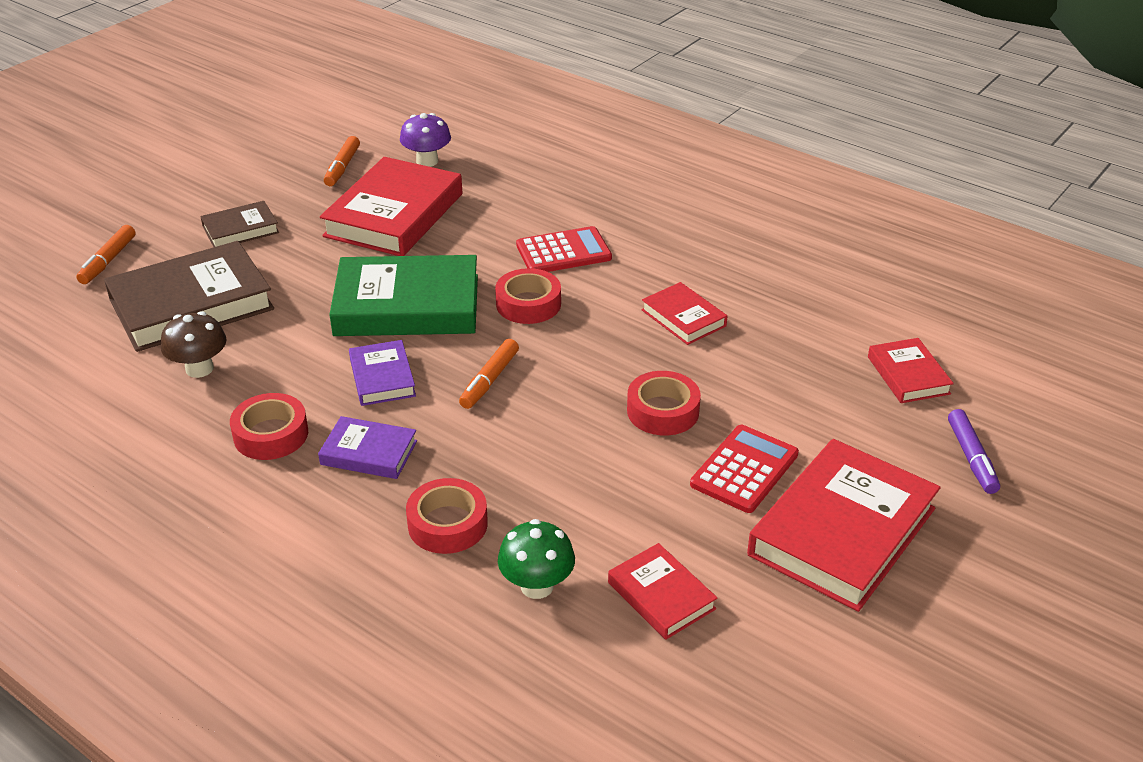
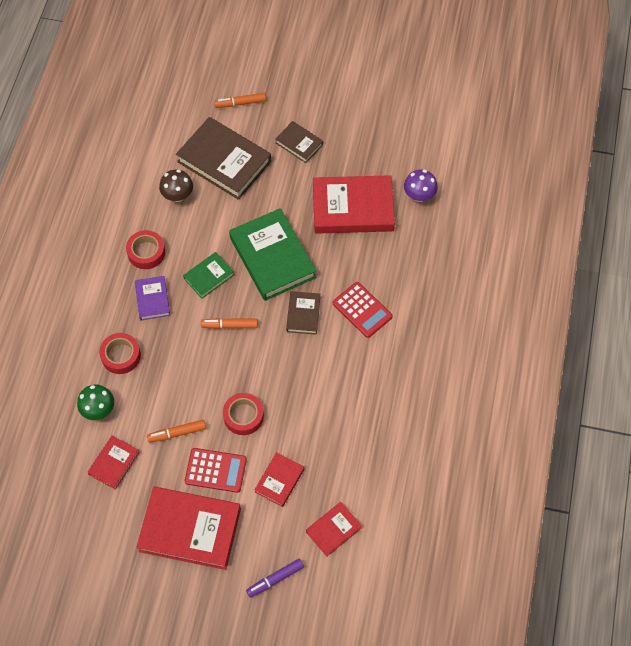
camera: 65 degrees right, 25 degrees up
(342, 167) = (387, 156): orange marker -> orange marker (177, 433)
(382, 377) = (209, 277): purple book -> green book
(528, 304) = (303, 314): red tape -> brown book
(683, 318) = (329, 396): red book -> red book (279, 480)

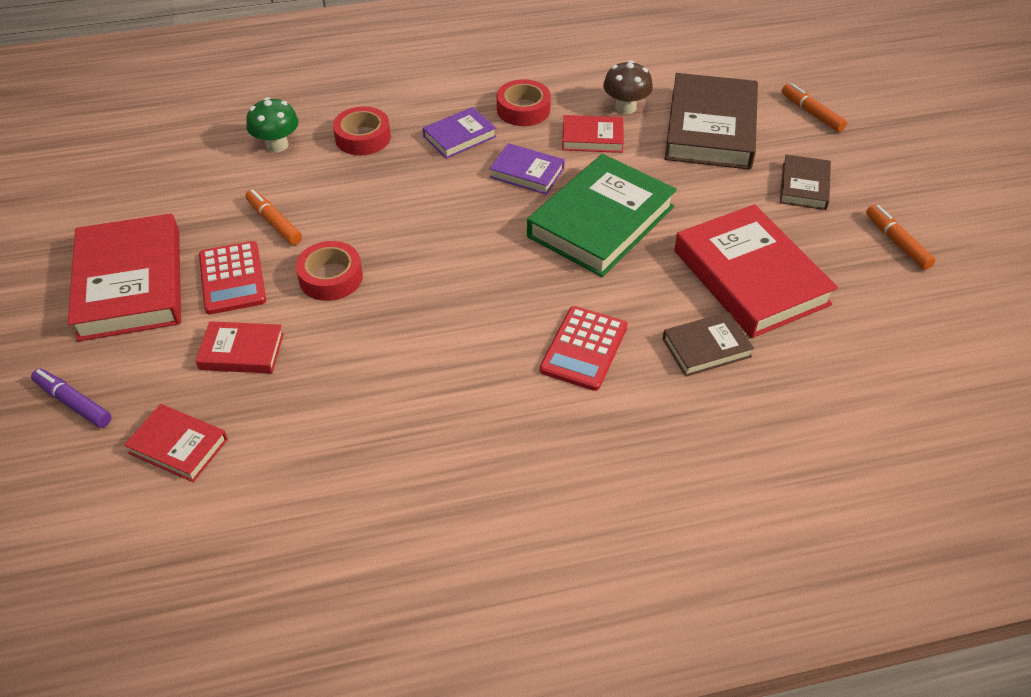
camera: 65 degrees right, 15 degrees down
(114, 463) = (206, 182): red book -> red book (592, 138)
(209, 277) = (527, 173): green book -> purple book
(229, 325) = (465, 216): orange marker -> orange marker (897, 242)
(303, 314) = (532, 284): brown book -> brown book (706, 347)
(419, 195) = (842, 348): purple mushroom -> none

